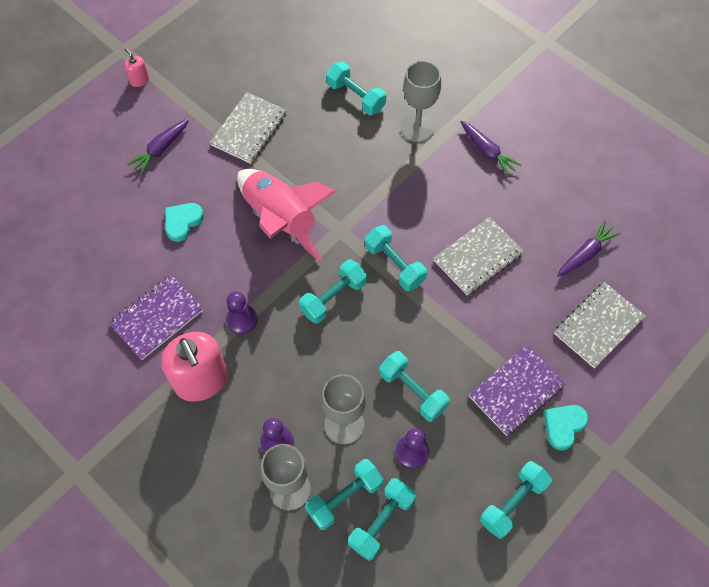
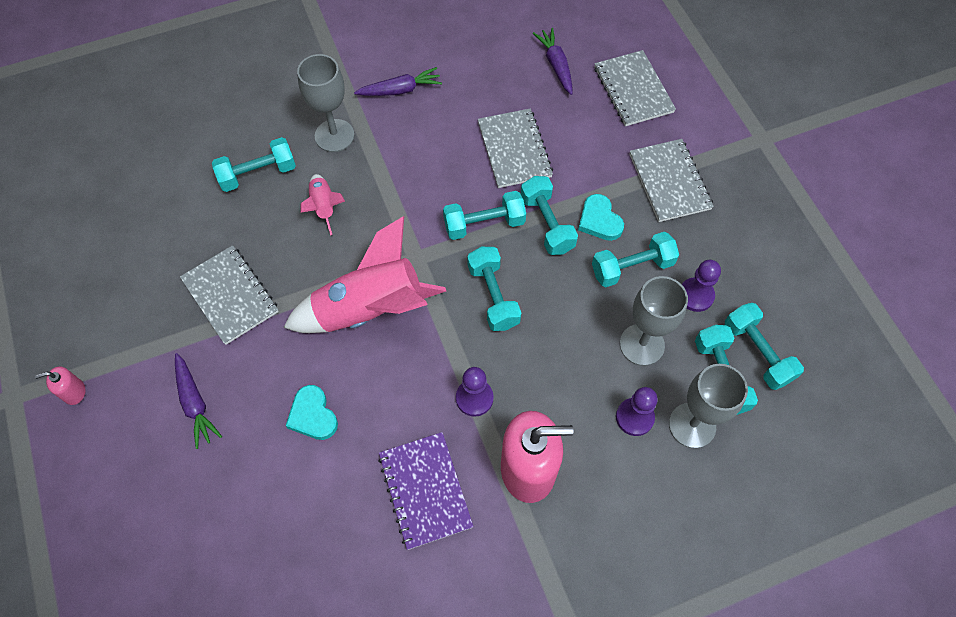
camera: 65 degrees left, 0 degrees up
(350, 151) = (324, 207): none -> pink rocket
(512, 503) = (777, 233): turquoise dumbbell -> turquoise dumbbell (547, 224)
(516, 391) = (669, 182): purple notebook -> grey notebook
(563, 426) = (719, 161): turquoise heart -> turquoise heart (599, 220)

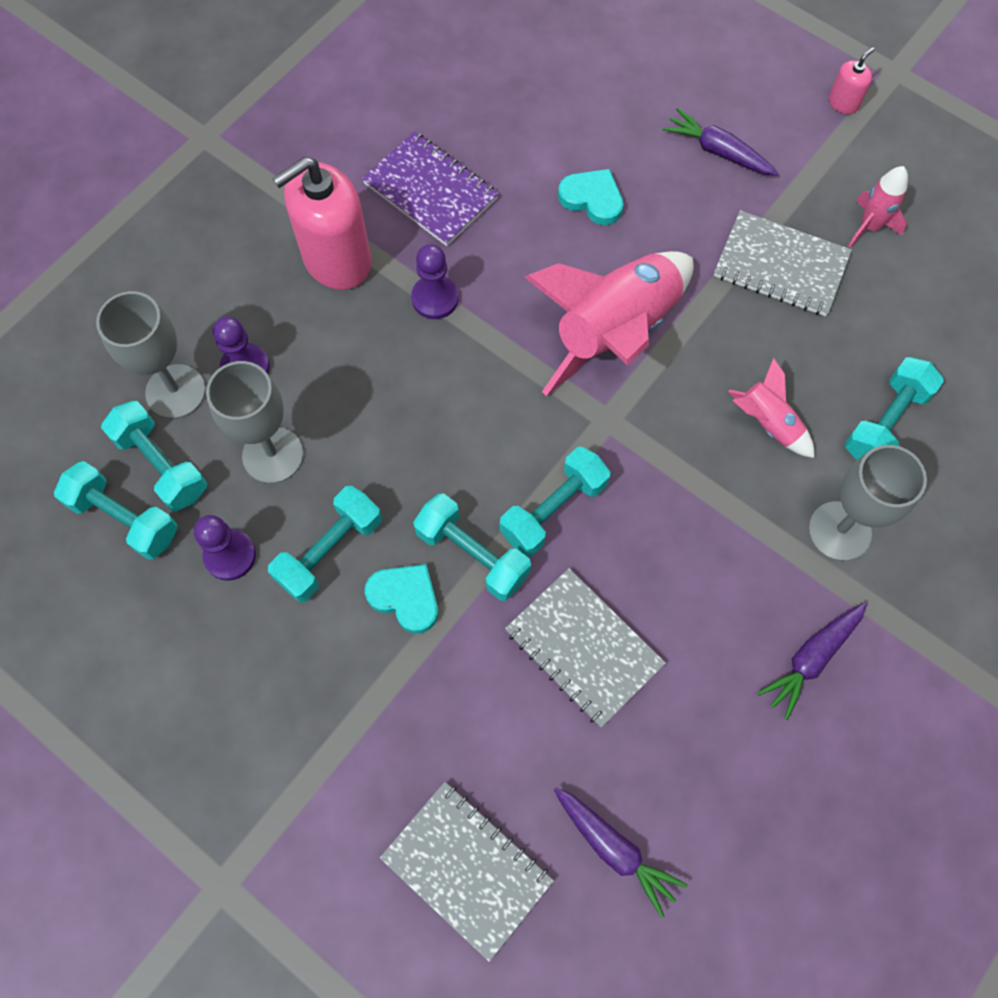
camera: 150 degrees right, 5 degrees up
(151, 290) = (869, 227): none -> pink rocket
(493, 296) = (483, 421): turquoise dumbbell -> none
(669, 182) = (335, 718): grey notebook -> none

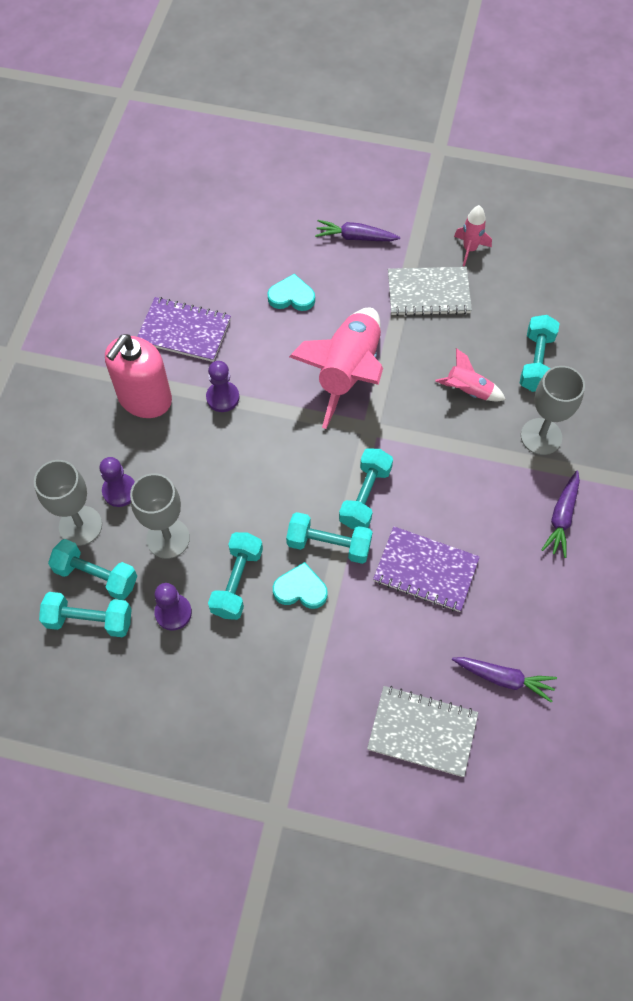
camera: 25 degrees left, 5 degrees down
(583, 648) = (425, 570): grey notebook -> purple notebook
(843, 103) = (417, 179): pink soap dispenser -> none

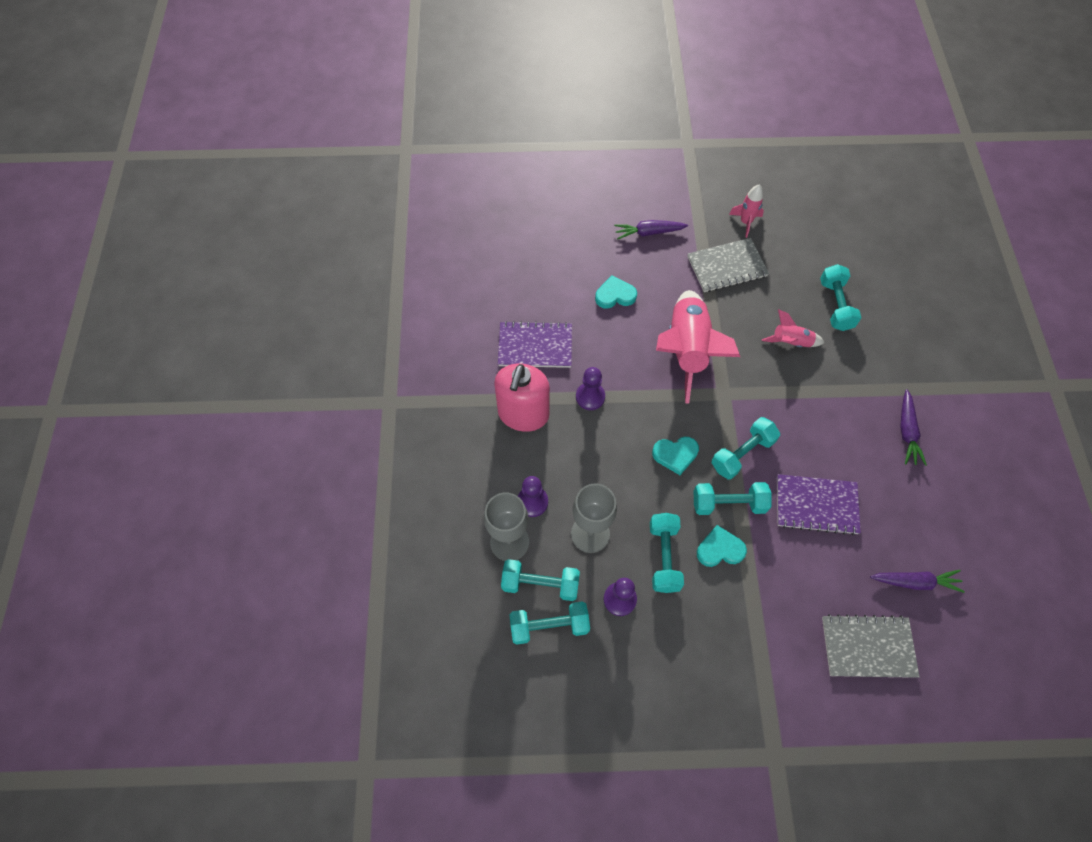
camera: 15 degrees left, 0 degrees up
(291, 480) = (675, 455): none -> turquoise heart
(365, 496) = (742, 454): turquoise dumbbell -> turquoise dumbbell turned 45 degrees clockwise
(541, 436) = (864, 367): grey goblet -> none

